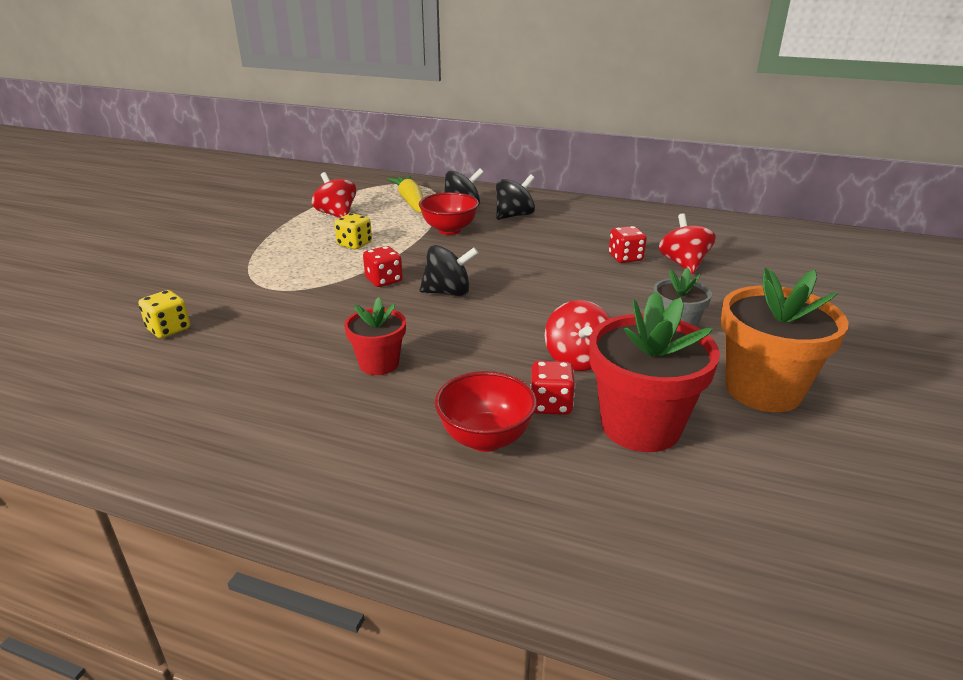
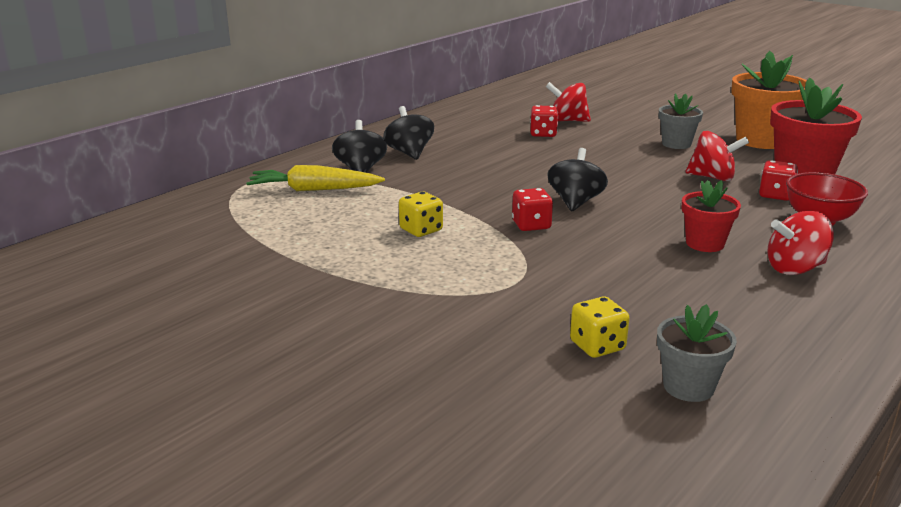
camera: 70 degrees left, 5 degrees down
(102, 370) = (688, 387): none -> grey flower pot
(336, 214) = (312, 231): red spinning top -> red spinning top (795, 268)
(449, 230) = (421, 183): red bowl -> none

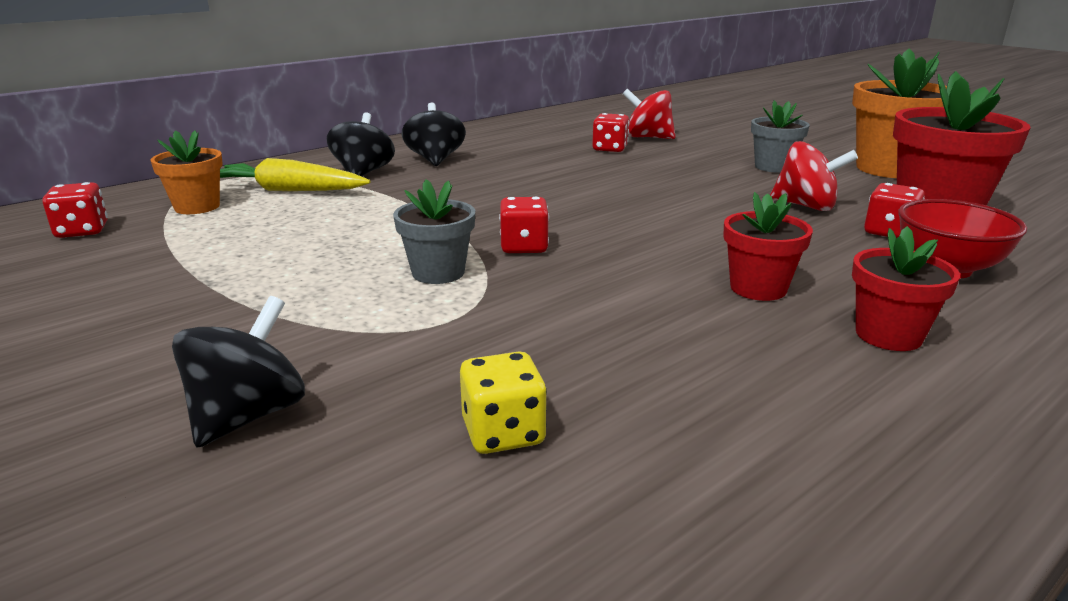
camera: 10 degrees right, 0 degrees up
(182, 237) = (82, 231): none -> red dice
(253, 210) = (197, 207): none -> orange flower pot
(421, 230) = (375, 243): yellow dice -> none
(575, 202) = (602, 223): black spinning top -> black spinning top (248, 415)
(688, 387) = (618, 531): grey flower pot -> grey flower pot (438, 272)
(795, 268) = (888, 335): red spinning top -> red flower pot

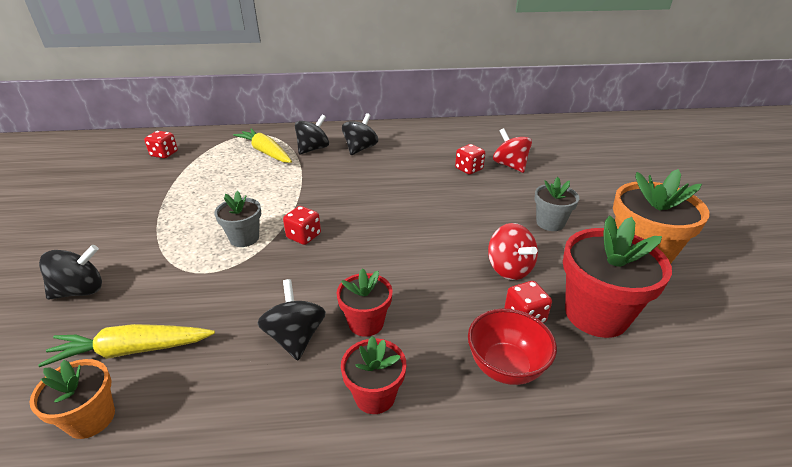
camera: 35 degrees right, 10 degrees up
(197, 207) = (218, 152): orange flower pot -> orange flower pot (91, 418)
(503, 433) = (132, 350): yellow dice -> yellow carrot
(707, 329) = (295, 337): none -> black spinning top

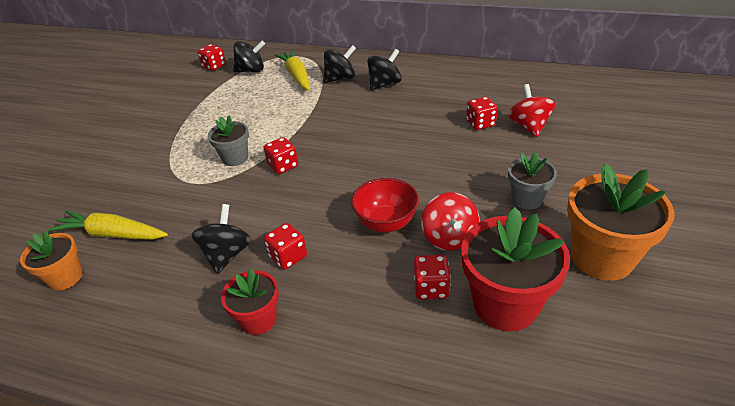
camera: 25 degrees right, 5 degrees up
(80, 290) = (101, 178): black spinning top -> black spinning top (251, 70)
(366, 323) = (288, 257): red flower pot -> red dice
(505, 367) = (381, 328): red bowl -> red bowl (386, 223)

